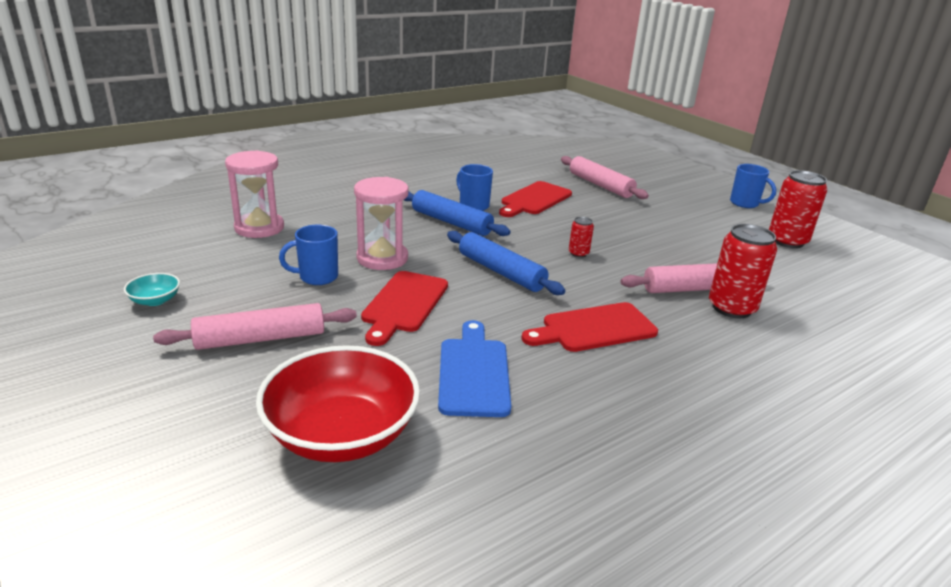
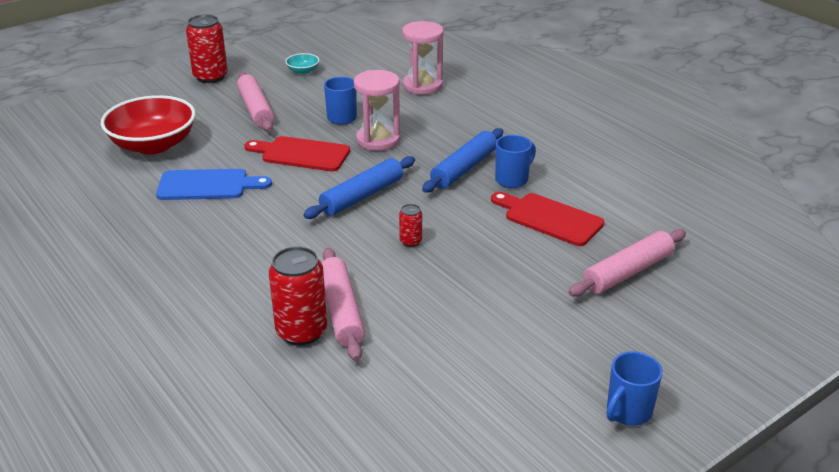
camera: 90 degrees right, 5 degrees up
(594, 328) = (264, 241): red cutting board -> none
(787, 241) = (493, 425): red can -> red can (210, 77)

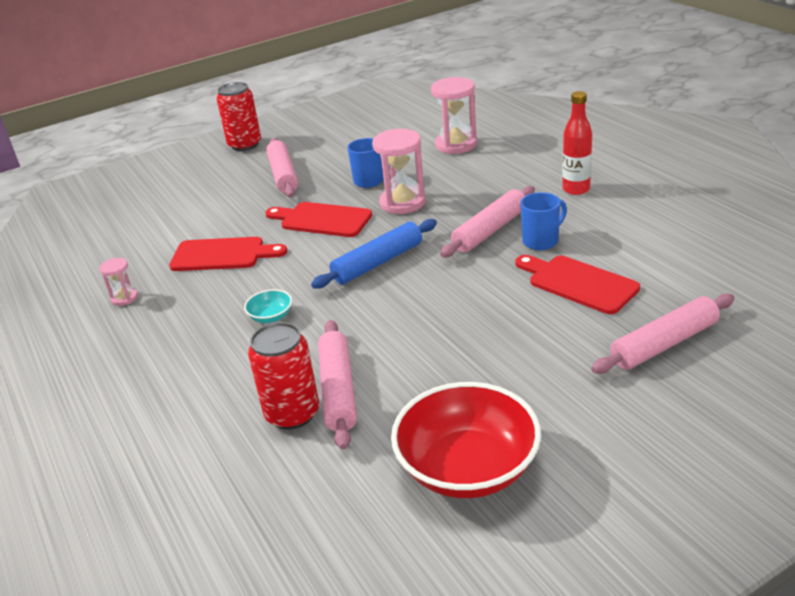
camera: 10 degrees right, 0 degrees up
(115, 225) = (124, 298): none -> pink hourglass
(153, 145) = (177, 215): red bowl -> red bowl (467, 468)
(207, 185) = (222, 255): blue cutting board -> red cutting board
(303, 71) = (336, 135): turquoise bowl -> turquoise bowl (271, 316)
(410, 241) = (423, 311): red can -> none
(464, 168) = (490, 230): blue rolling pin -> pink rolling pin
(539, 133) = (576, 189): none -> red bottle
(628, 412) = (653, 516): blue mug -> none

